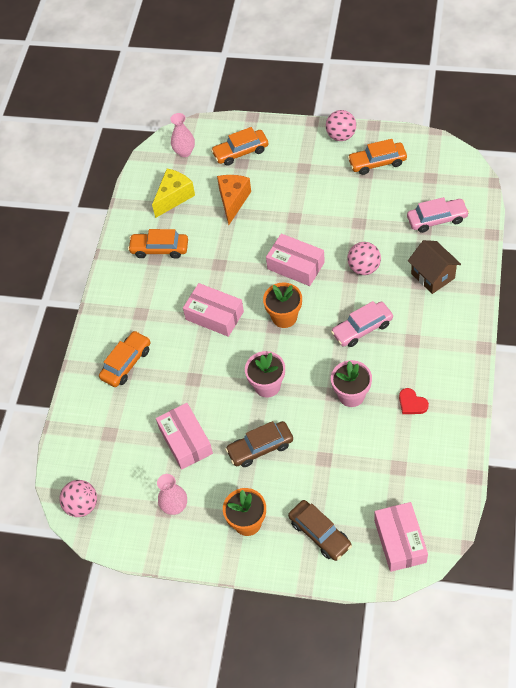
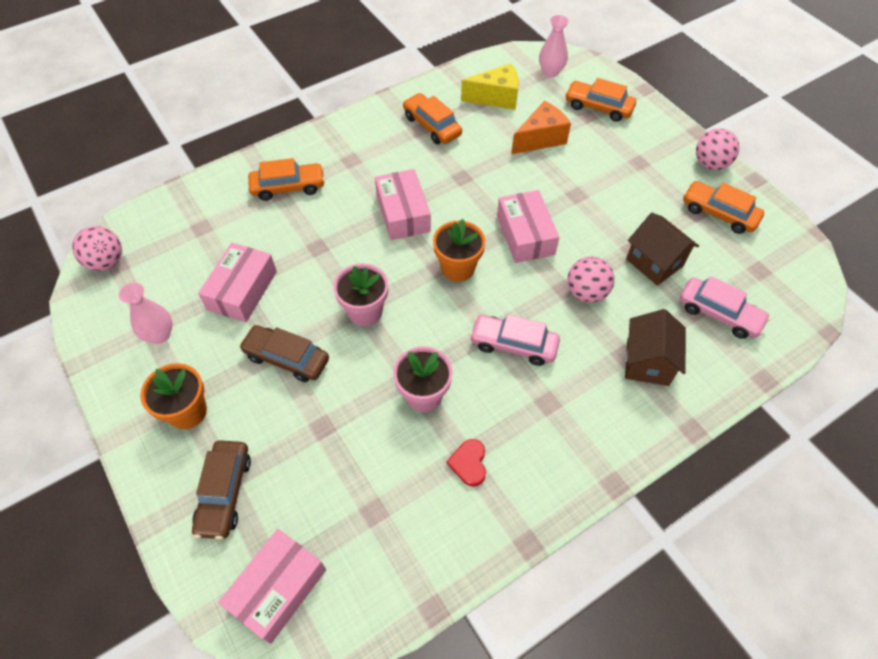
camera: 40 degrees right, 0 degrees up
(377, 220) = (654, 262): none -> brown house

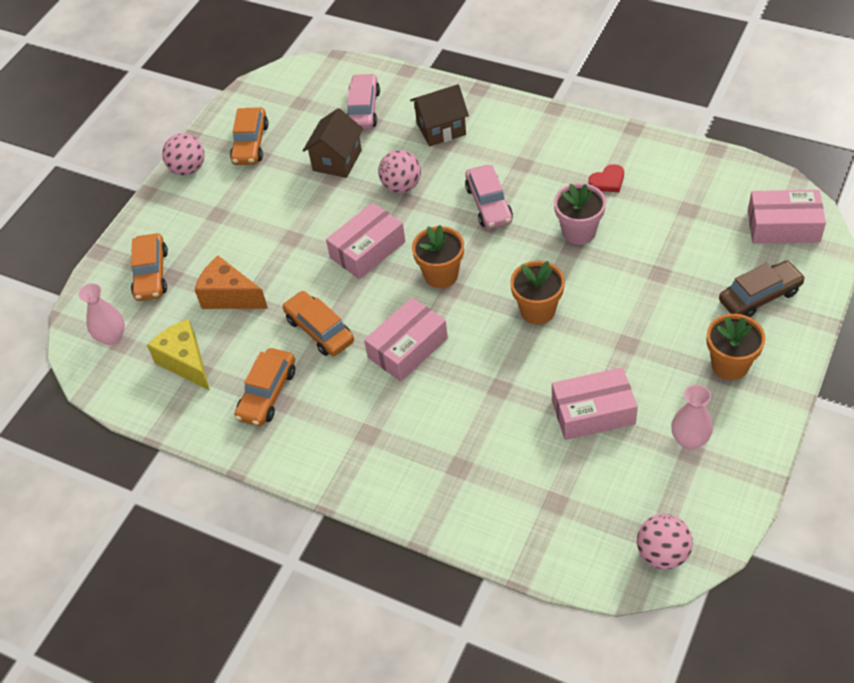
camera: 115 degrees left, 5 degrees down
(287, 358) = (626, 333): brown car -> none
(288, 187) = (445, 463): orange car -> orange car (319, 330)
(365, 311) = (537, 310): pink flower pot -> orange flower pot

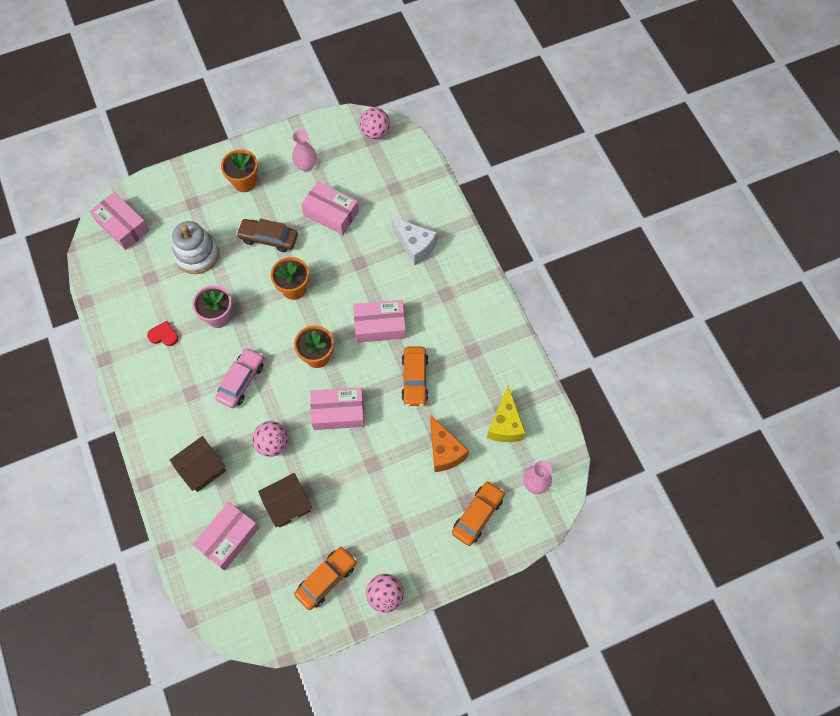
camera: 145 degrees left, 15 degrees up
(267, 393) = (476, 362): orange car -> none
(363, 109) = (228, 538): pink car -> pink box
(441, 129) = (203, 469): brown house -> brown house turned 60 degrees counterclockwise
(457, 456) = (415, 246): none -> white cheese
(675, 261) = (197, 254): none -> white stacking toy
(760, 296) = (186, 201): brown car -> brown car (268, 238)

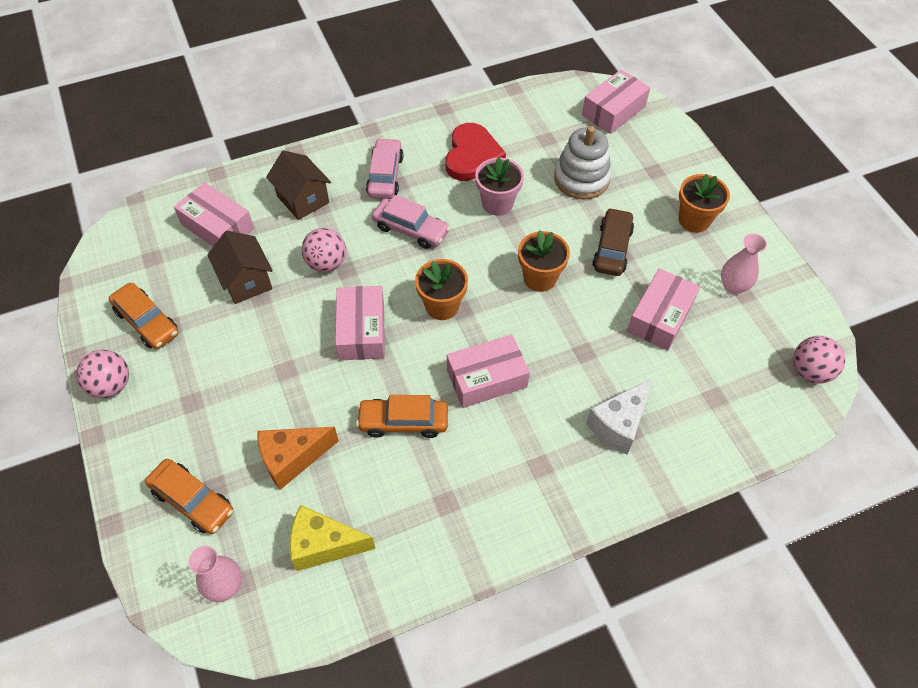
camera: 90 degrees right, 10 degrees down
(164, 335) = (472, 155): red heart -> red heart, size x1.96
(181, 403) = (385, 175): none -> pink car
(380, 325) = (486, 378): pink box -> pink box turned 75 degrees clockwise

